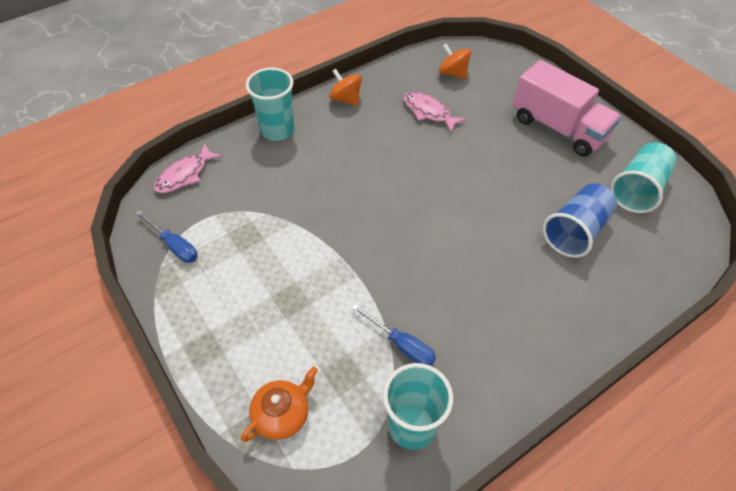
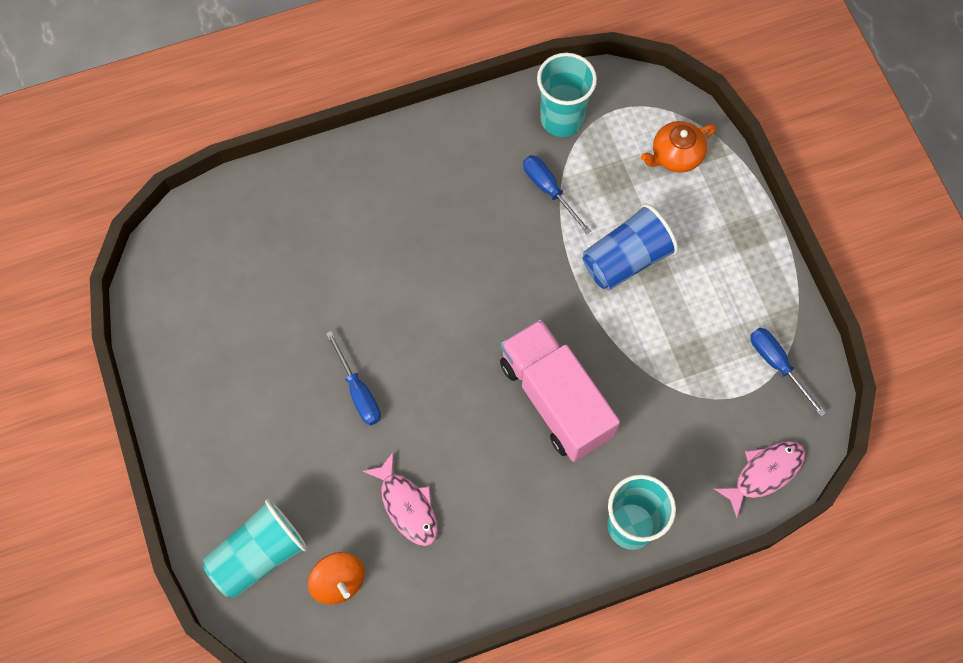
camera: 165 degrees left, 15 degrees up
(346, 99) = (520, 566): orange spinning top -> none
(492, 162) = (358, 391): none -> blue screwdriver
(558, 128) = (241, 428): pink truck -> pink truck (555, 399)
(575, 231) = (310, 268): blue cup -> blue cup (626, 259)
(637, 189) = (202, 305): turquoise cup -> turquoise cup (259, 555)

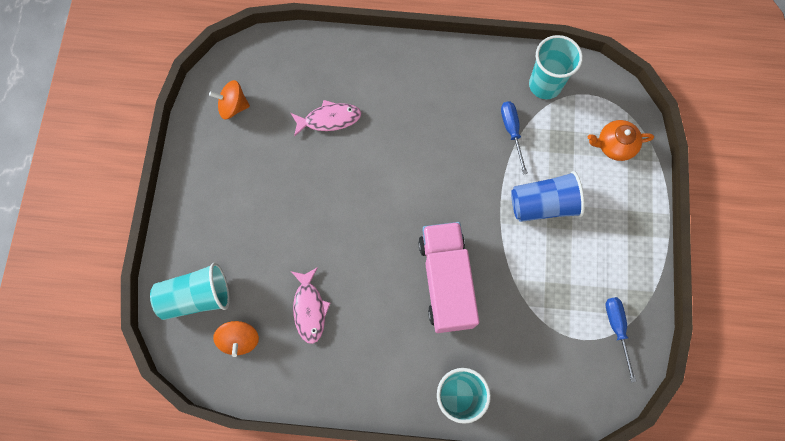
camera: 25 degrees right, 5 degrees up
(190, 305) = (233, 106): none -> orange spinning top
(358, 391) = (314, 215): blue screwdriver -> none
(764, 473) = (569, 403): pink fish -> pink fish (329, 119)

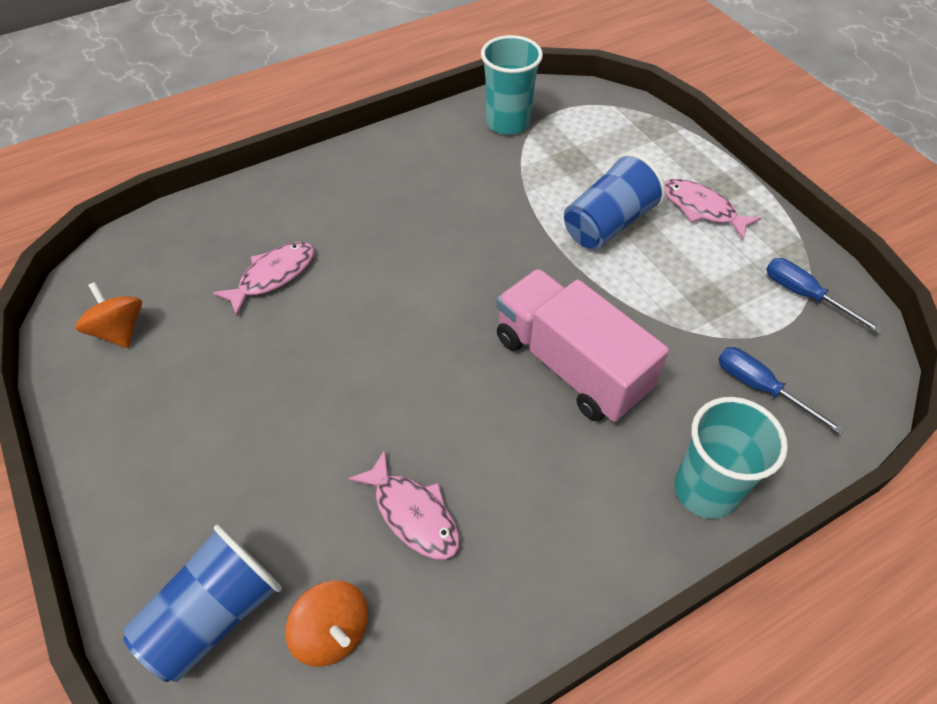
camera: 35 degrees left, 20 degrees down
(196, 296) = (215, 614): turquoise cup -> blue cup
(233, 106) = (119, 330): orange spinning top -> orange spinning top turned 90 degrees clockwise
(512, 131) = (510, 178): blue screwdriver -> blue screwdriver (760, 388)
(611, 231) = (702, 209): none -> pink fish
(614, 145) = (628, 136): orange teapot -> none

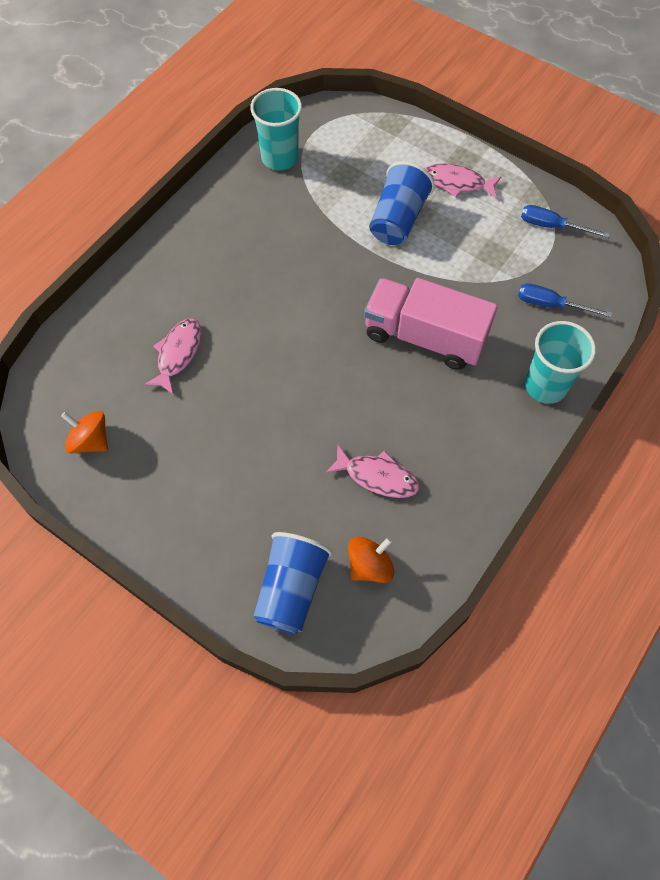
camera: 25 degrees left, 10 degrees up
(332, 632) = (370, 565): orange spinning top -> orange spinning top turned 60 degrees counterclockwise

